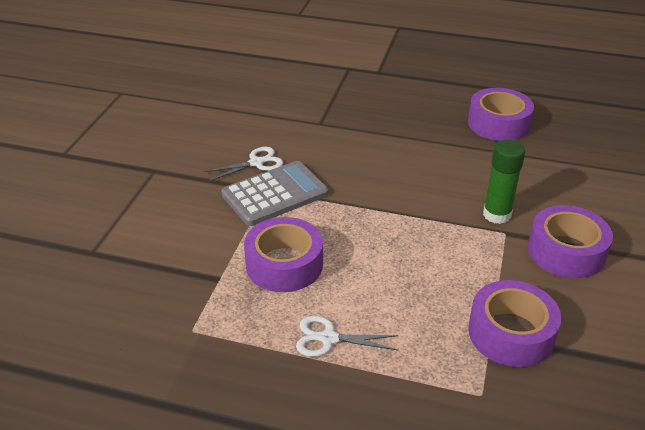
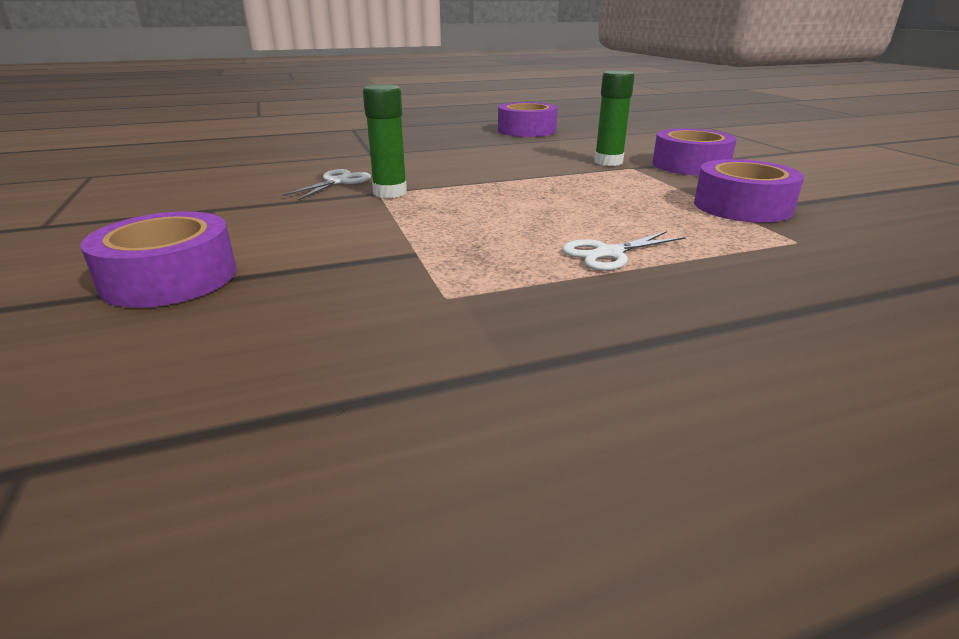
camera: 35 degrees left, 10 degrees down
(275, 194) = (390, 193): grey calculator -> green glue stick
(284, 264) = (475, 226): purple tape -> purple tape (170, 278)

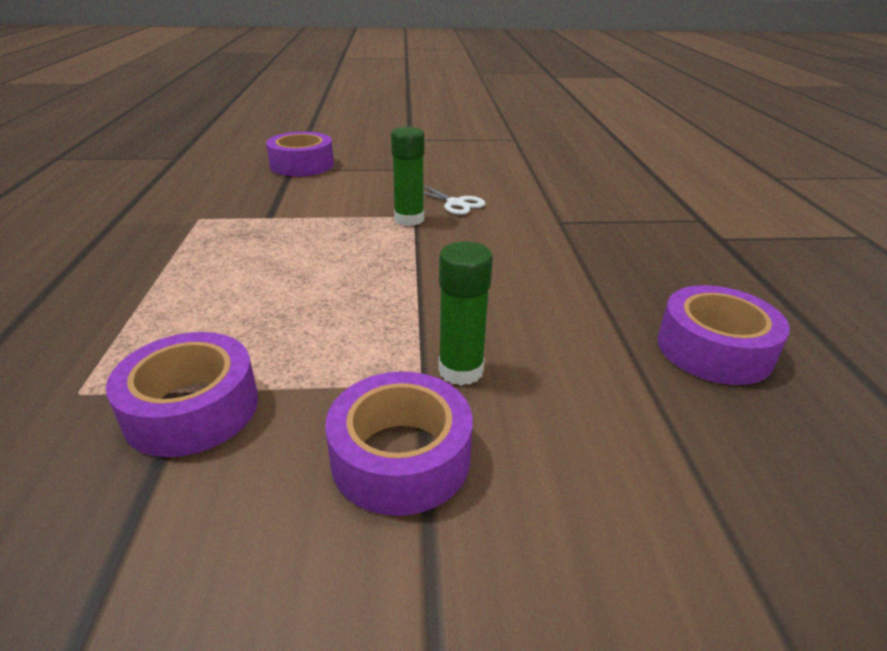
camera: 105 degrees right, 5 degrees up
(608, 254) = (186, 279): white scissors -> none

